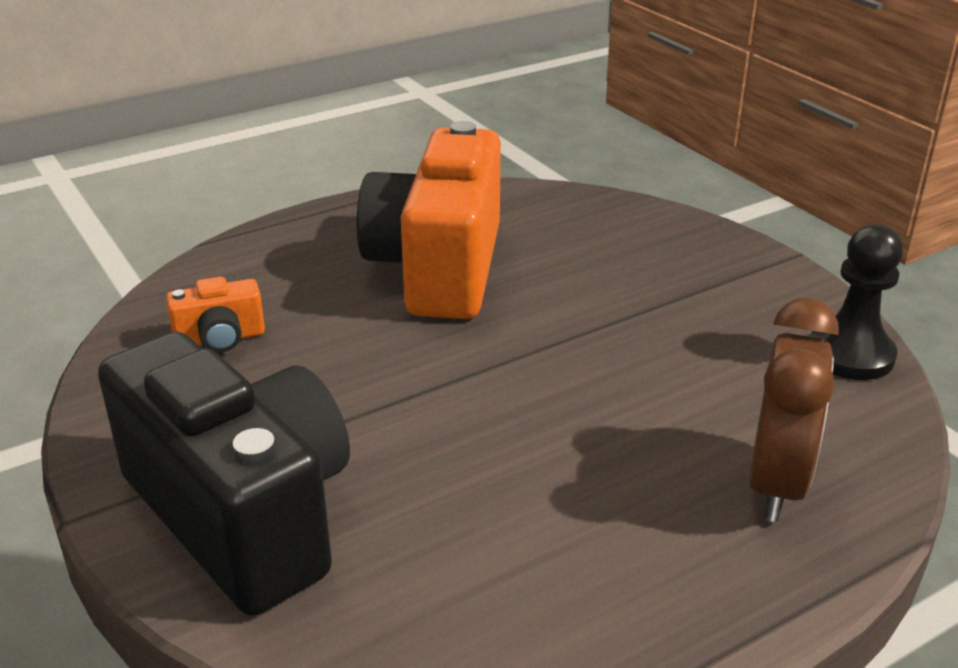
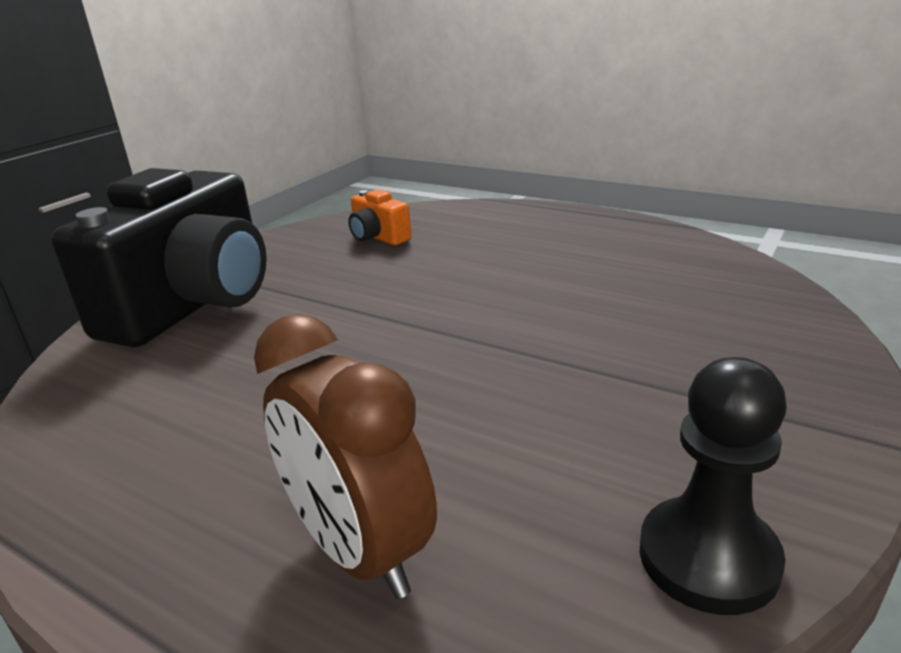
camera: 65 degrees right, 5 degrees down
(438, 268) = (554, 268): orange camera -> none
(776, 484) = (359, 551): brown clock -> brown clock turned 60 degrees clockwise

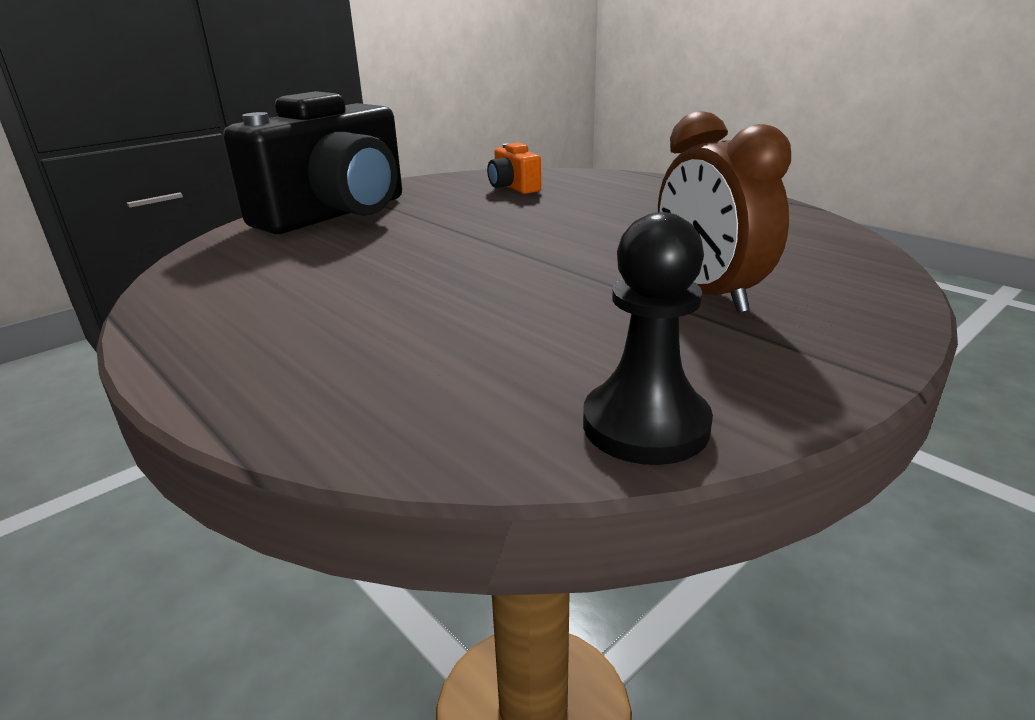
camera: 15 degrees right, 0 degrees up
(359, 551) = (359, 373): brown clock -> brown clock (708, 294)

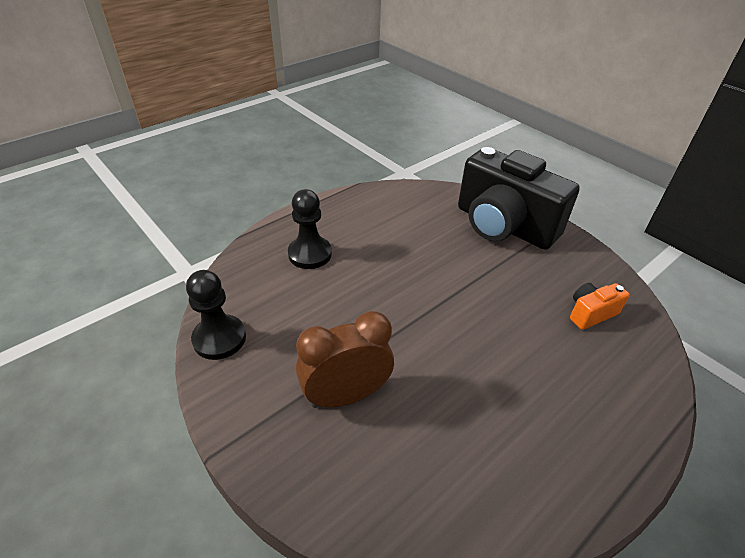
camera: 90 degrees right, 15 degrees up
(361, 349) = (310, 254): none -> black pawn

